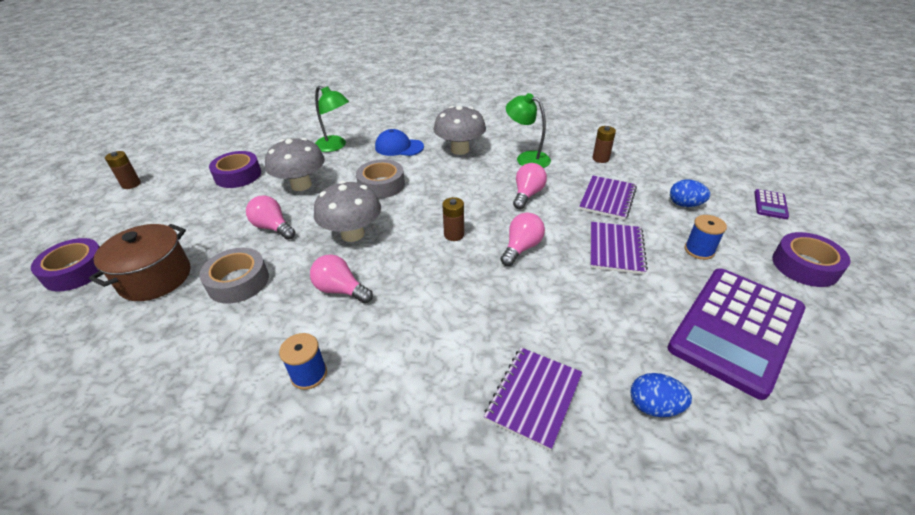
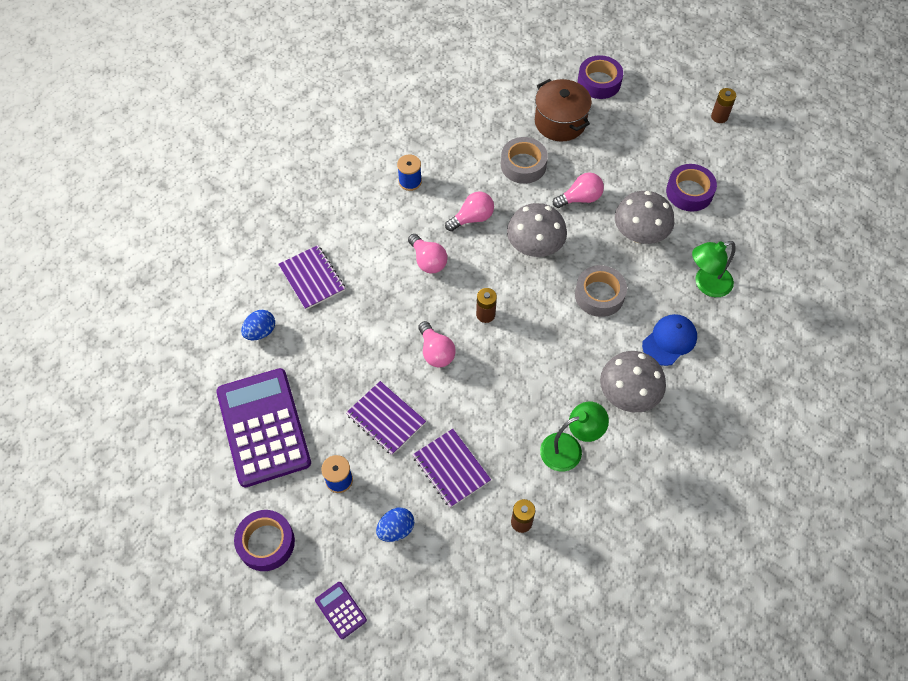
camera: 120 degrees right, 20 degrees up
(527, 195) = (503, 404): pink light bulb -> pink light bulb (428, 261)

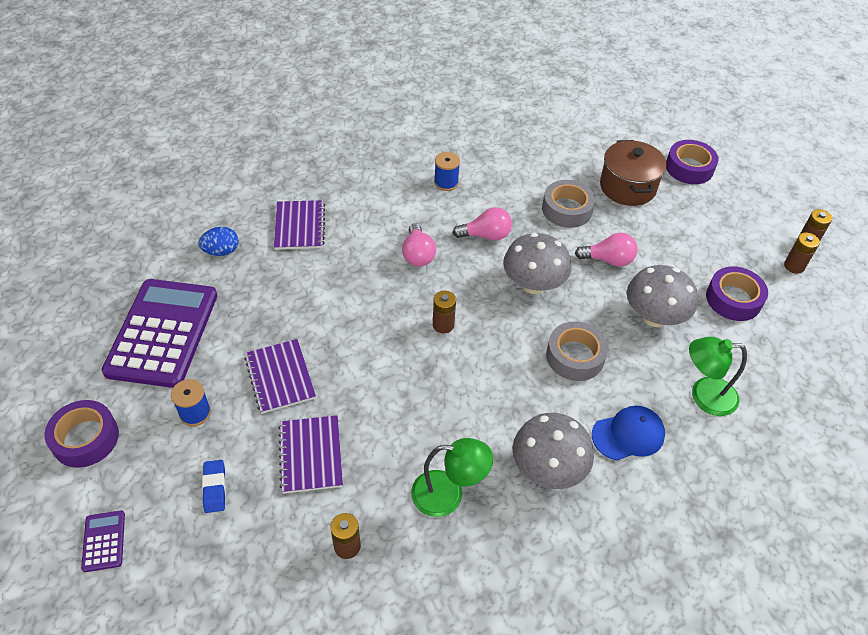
camera: 25 degrees right, 10 degrees down
(396, 529) = (215, 488): blue egg -> blue eraser
(436, 352) = (370, 338): pink light bulb -> none
(719, 142) = (794, 266): none -> brown battery

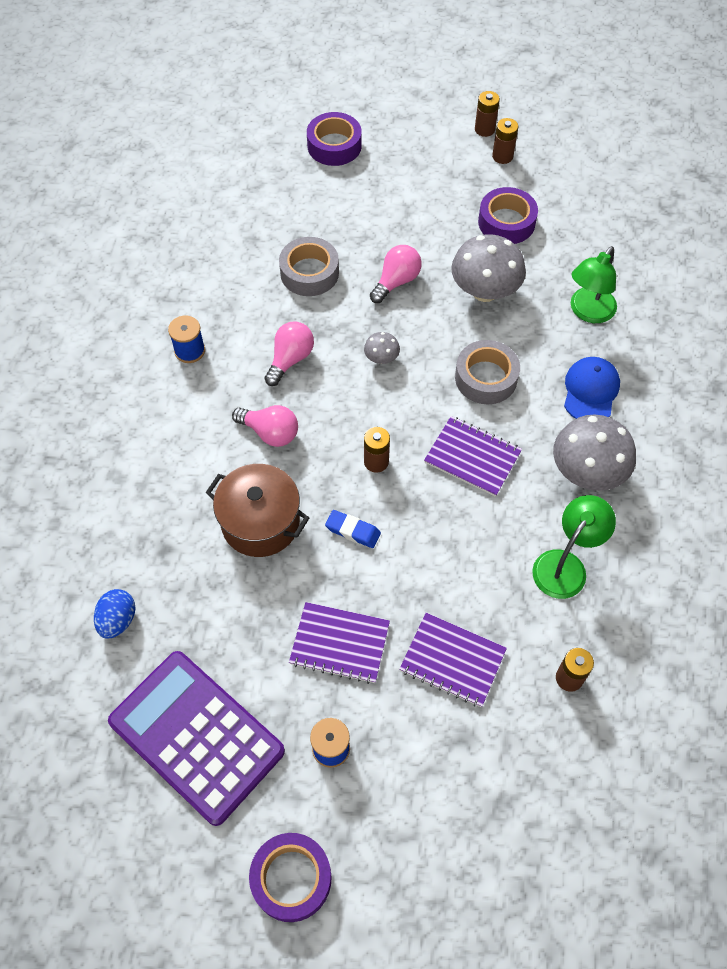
camera: 55 degrees left, 10 degrees up
(104, 541) = (434, 906): purple calculator -> none
(215, 488) = (436, 769): blue eraser -> blue eraser (353, 531)
(300, 226) = (142, 522): purple notebook -> purple notebook (472, 457)
(533, 284) = (381, 358): grey mushroom -> grey mushroom, size x0.47
(627, 187) = (320, 207): brown pot -> brown pot (260, 522)

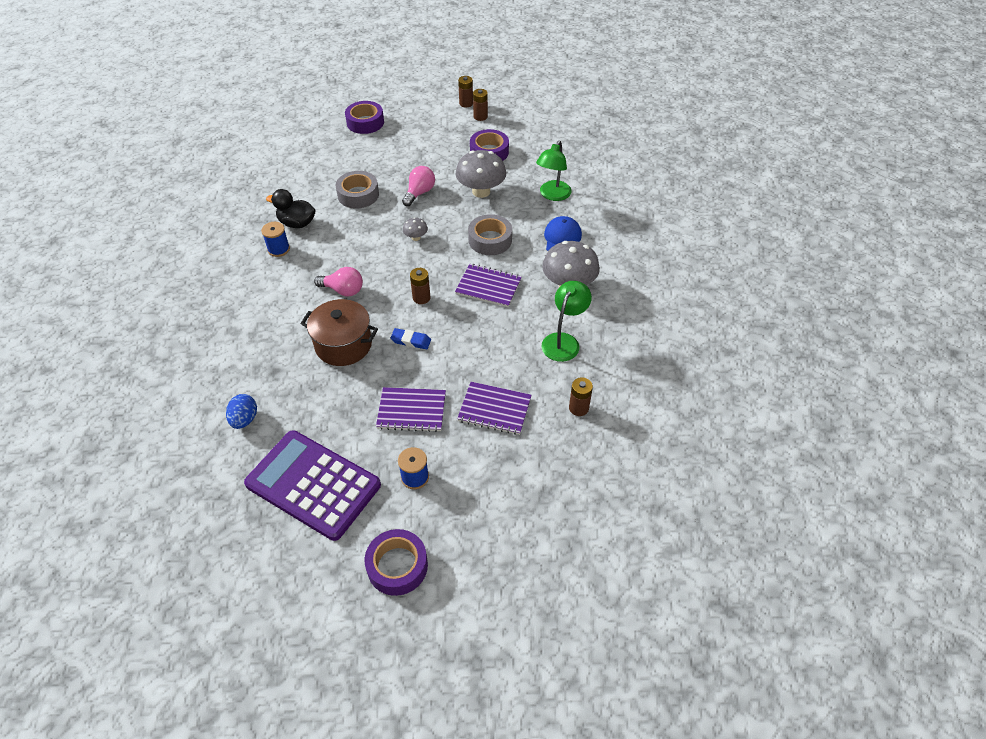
camera: 10 degrees left, 10 degrees down
(219, 310) = (297, 223): none -> black duck
(290, 359) = (351, 246): pink light bulb -> none

